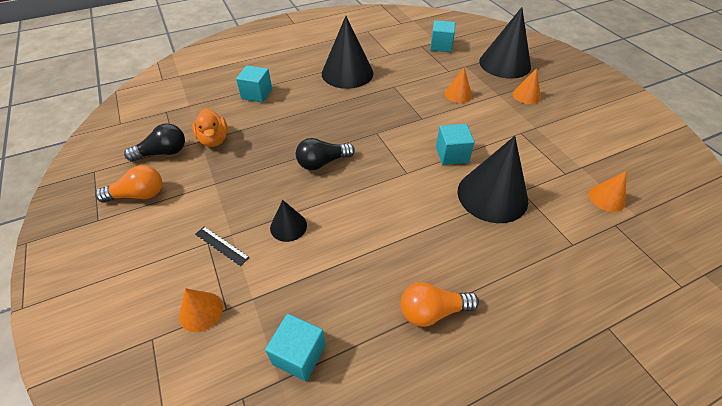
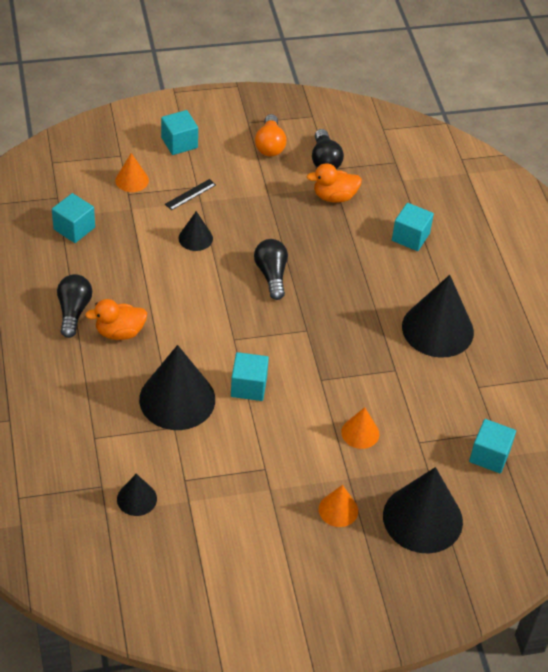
camera: 100 degrees right, 0 degrees up
(130, 277) = (179, 143): none -> turquoise cube
(432, 311) = (73, 311): orange light bulb -> black light bulb
(440, 258) = (120, 332): none -> orange duck
(606, 198) = (137, 499): orange cone -> black cone

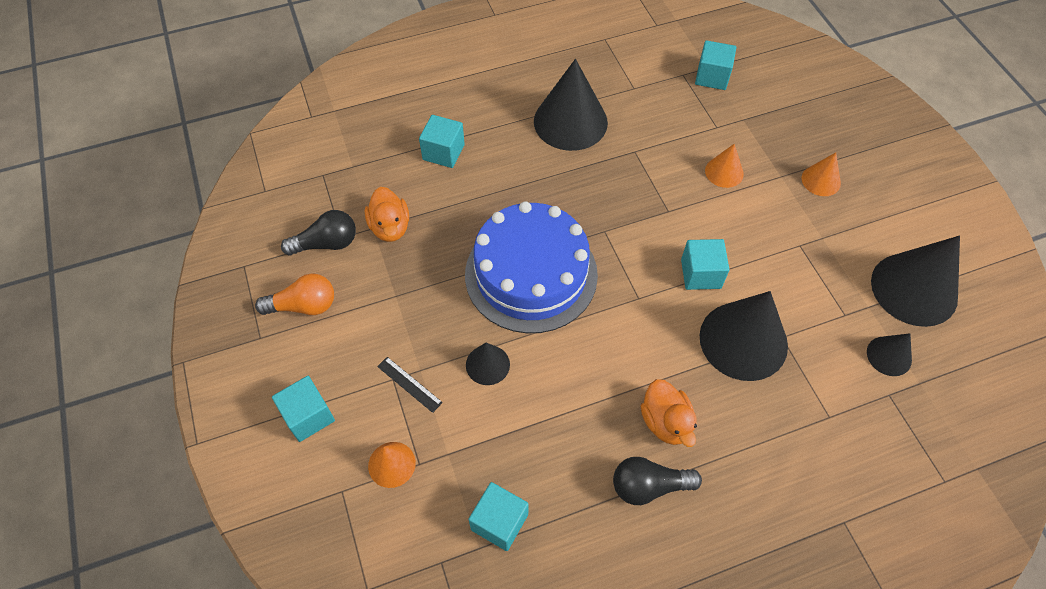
camera: 95 degrees left, 10 degrees up
(271, 275) = (531, 274): black light bulb -> blue cake
(422, 518) = (801, 118): black cone -> black cone (914, 289)

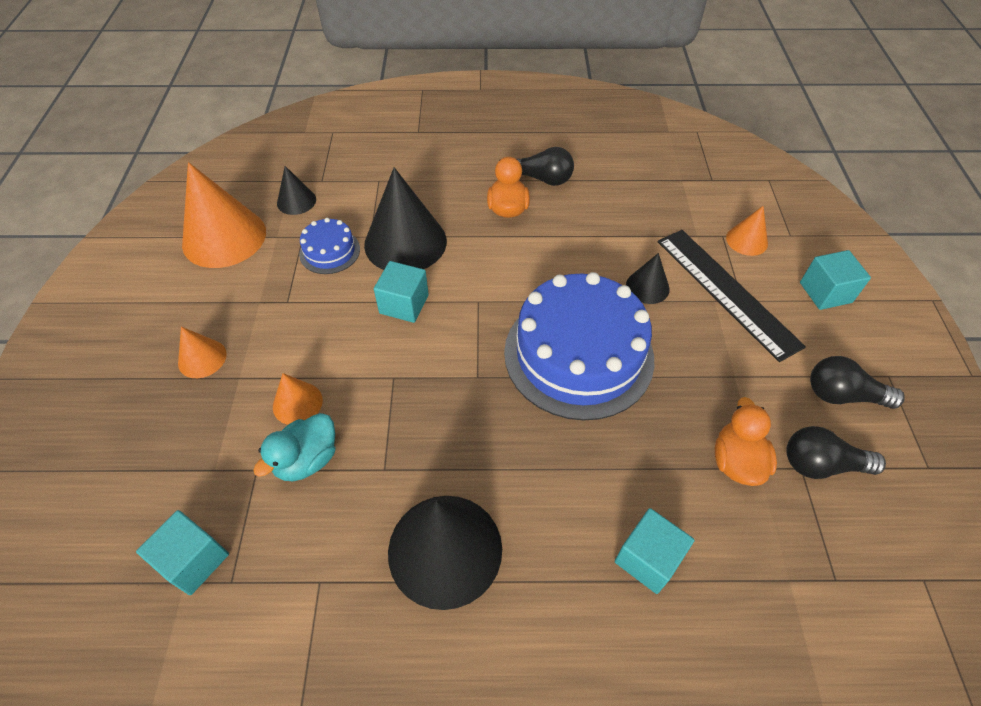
camera: 160 degrees left, 5 degrees down
(304, 306) = (842, 395): orange light bulb -> black light bulb
(409, 384) = (726, 291): black ruler -> black ruler, size x2.39
(499, 522) = (663, 188): turquoise cube -> none
(689, 141) = (307, 460): none -> turquoise duck
(805, 306) = (329, 251): none -> blue cake
(914, 289) = (224, 237): black cone -> orange cone

